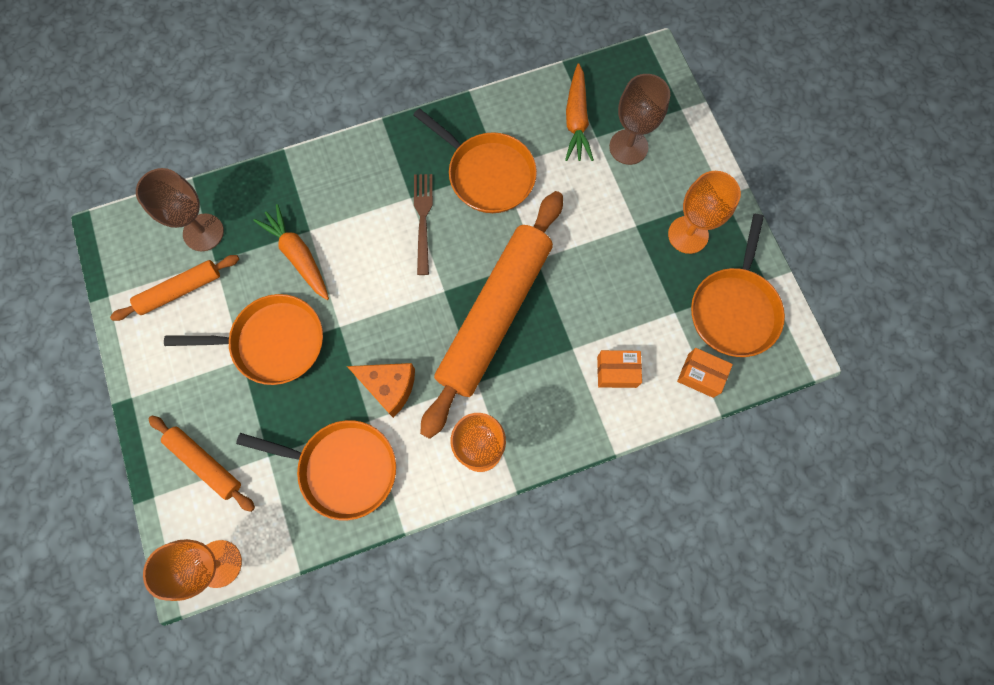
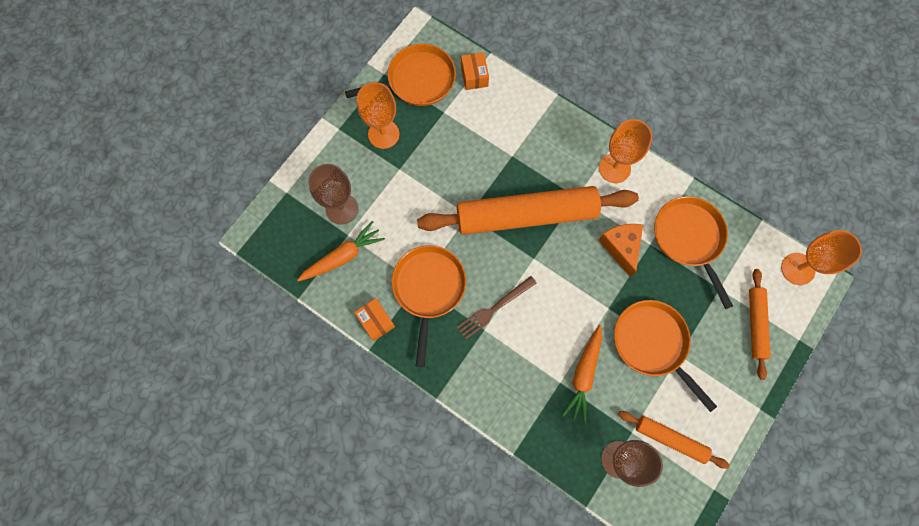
camera: 125 degrees left, 0 degrees up
(616, 372) = (507, 122): orange box -> orange box (376, 321)

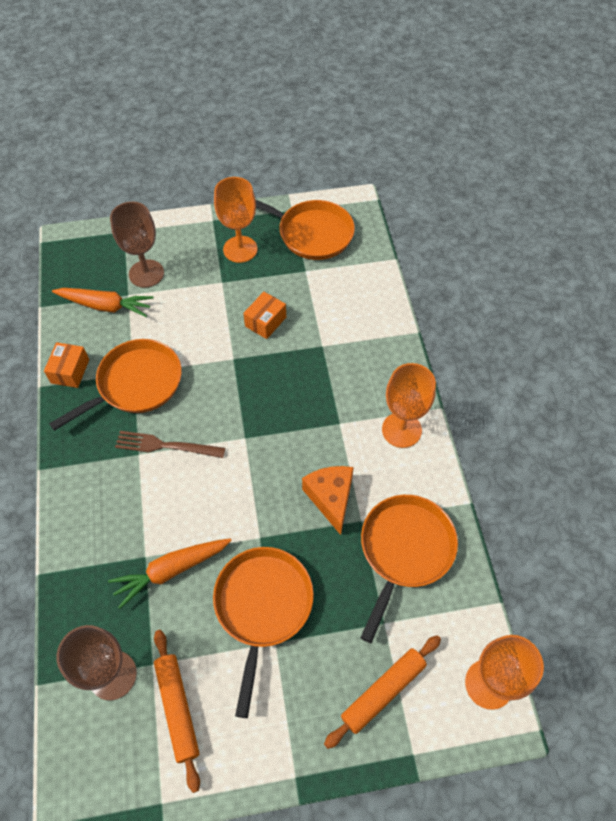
camera: 45 degrees right, 15 degrees down
(474, 76) = (361, 265): orange box -> orange box (265, 322)
(526, 215) = (279, 399): orange rolling pin -> none
(621, 247) = (331, 498): orange cheese -> orange cheese turned 45 degrees counterclockwise

